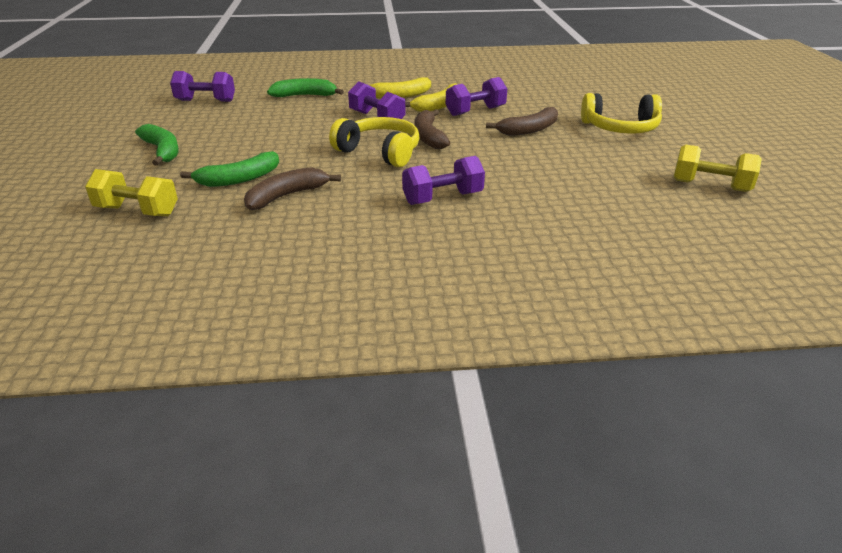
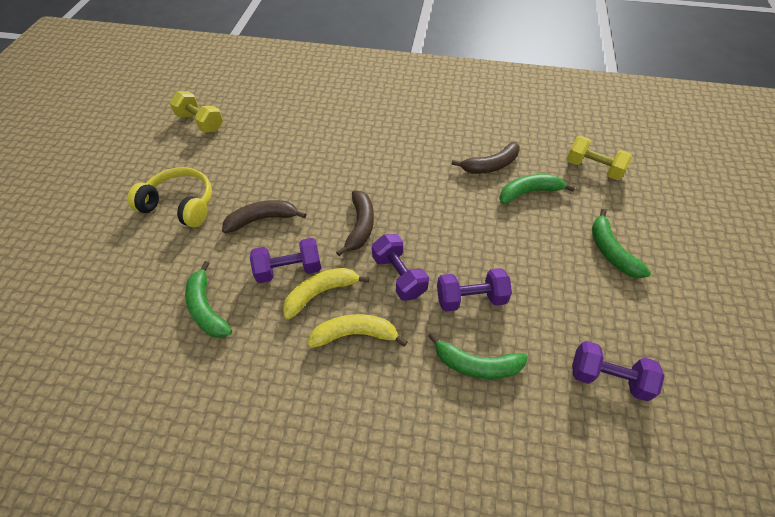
camera: 165 degrees left, 20 degrees up
(379, 152) = (412, 209): yellow headphones -> none
(443, 198) = (383, 143): purple dumbbell -> purple dumbbell (470, 298)
(521, 93) = (207, 308): none -> green banana

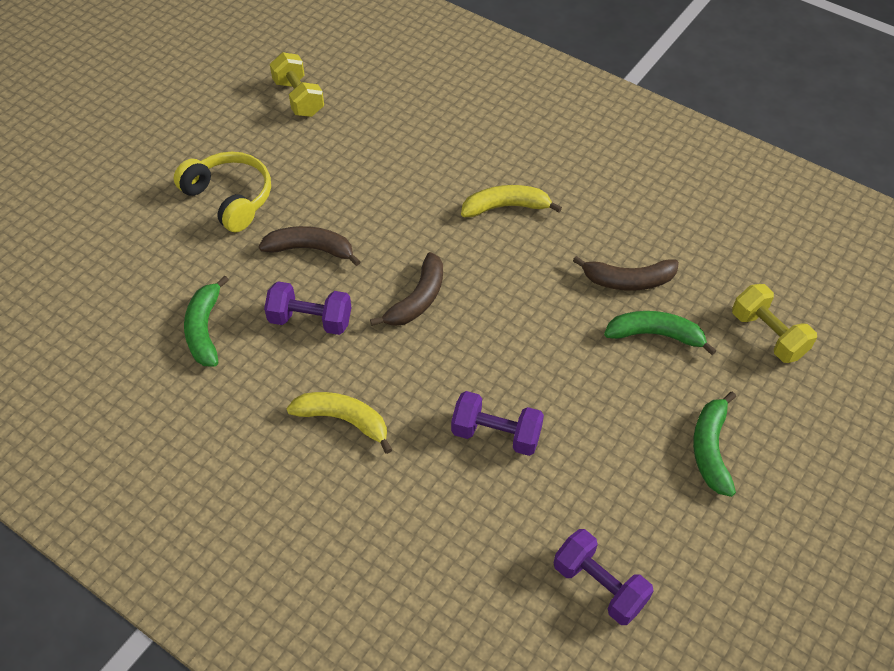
camera: 25 degrees right, 0 degrees up
(321, 293) = (331, 360): yellow banana -> yellow banana (506, 207)
(399, 275) = (429, 375): purple dumbbell -> none
(476, 364) = (457, 507): green banana -> none

